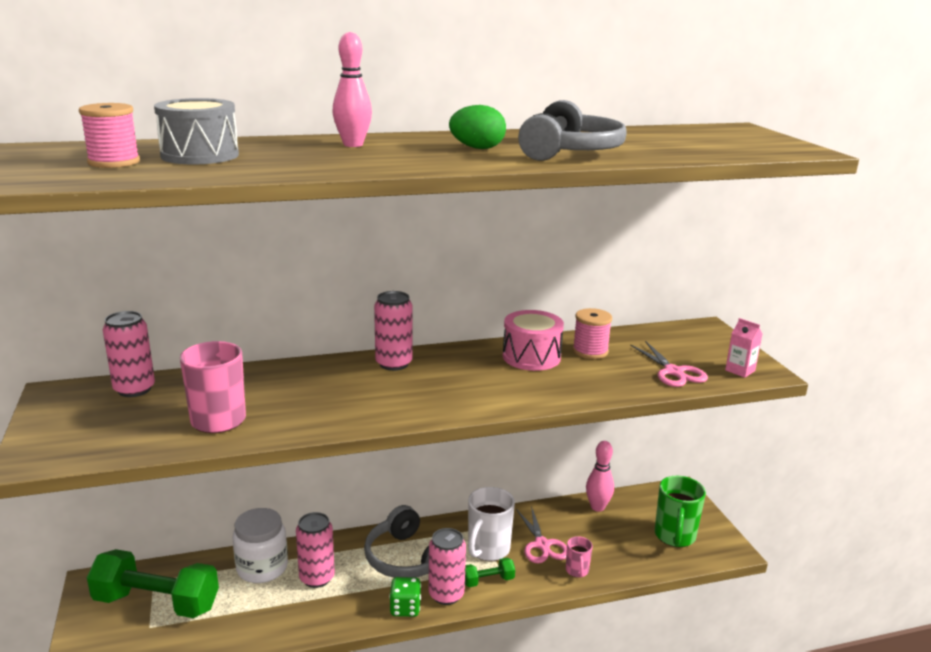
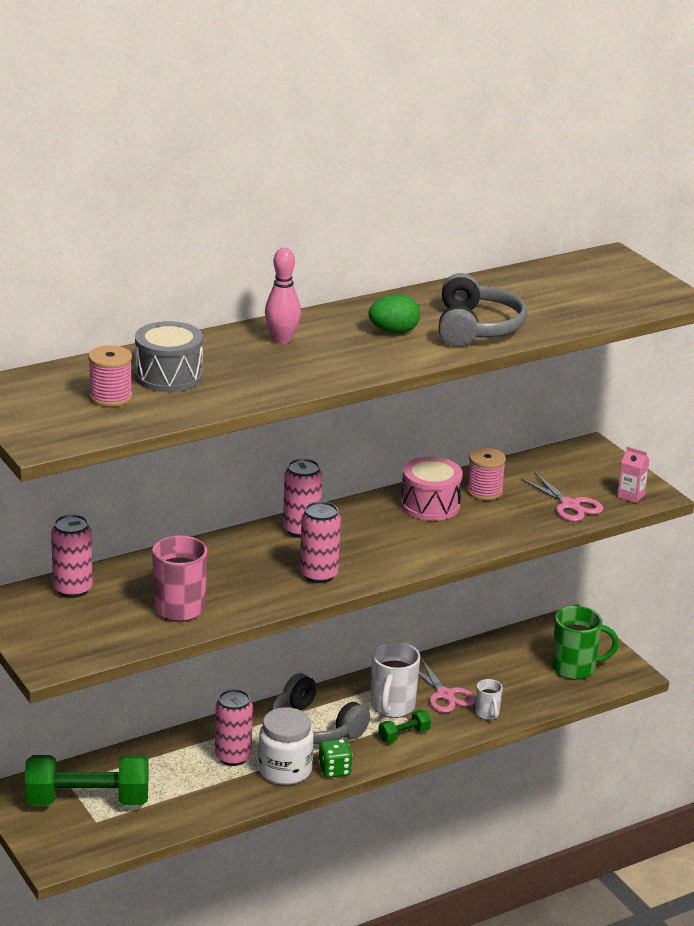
camera: 15 degrees left, 5 degrees up
(262, 568) = (171, 756): white jar -> white jar (285, 770)
(446, 594) = (368, 753): pink can -> pink can (318, 575)
(577, 571) = (487, 714): pink mug -> white mug
(597, 507) = (489, 650): pink bowling pin -> none
(674, 536) = (575, 668): green mug -> green mug turned 90 degrees counterclockwise

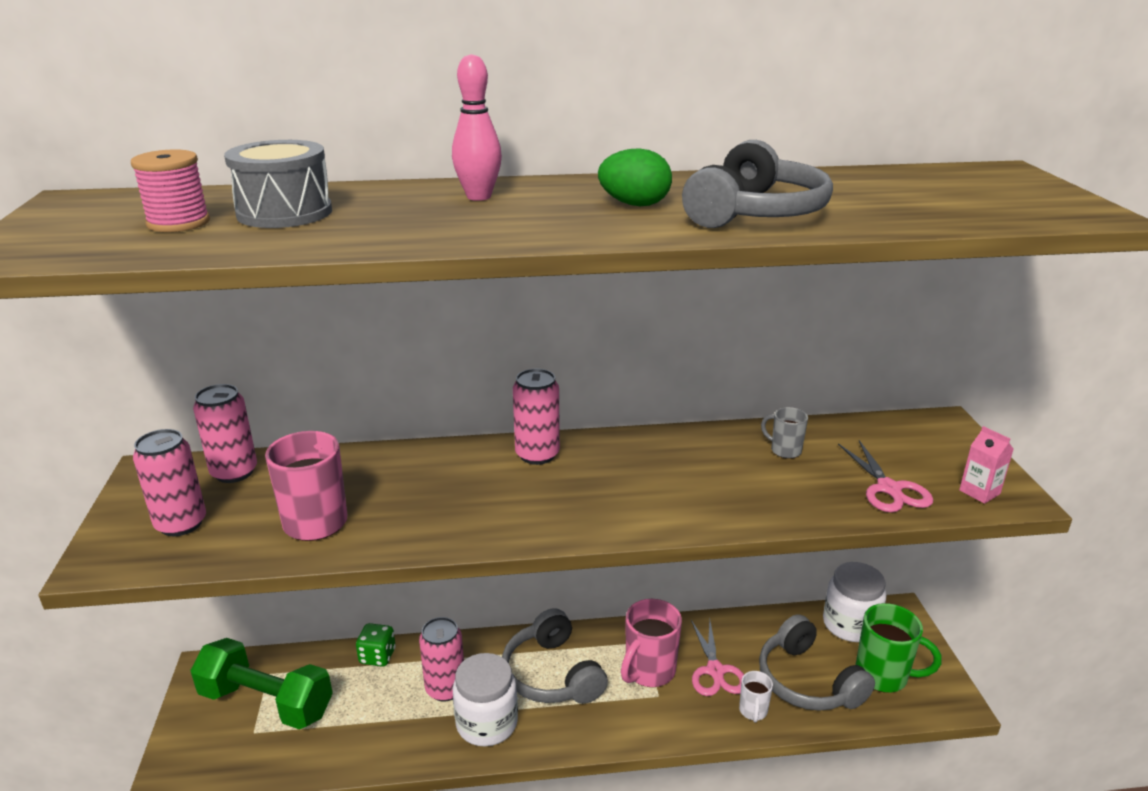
camera: 25 degrees right, 0 degrees up
(318, 575) = (512, 515): pink can -> pink can (181, 524)
(334, 770) = (539, 740): green dice -> green dice (377, 656)
(392, 707) = (649, 671): white mug -> pink mug
(404, 735) = (642, 713): green dumbbell -> none
(430, 505) = (708, 454): pink drum -> none
(484, 491) = (784, 450): pink spool -> grey mug
(519, 685) = (807, 681): none -> grey headphones
(536, 639) = (850, 624): none -> white jar

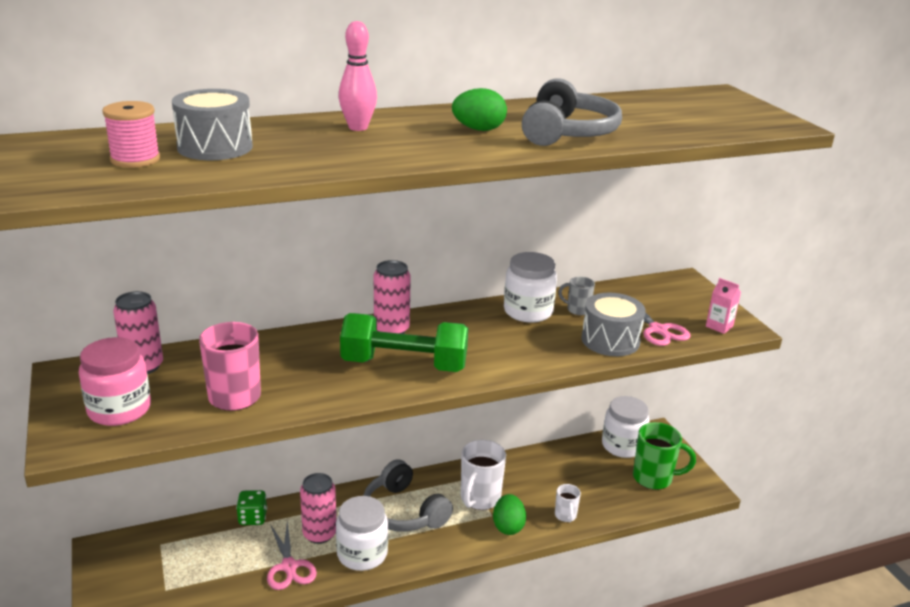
camera: 15 degrees left, 0 degrees up
(181, 524) = (119, 409): pink can -> pink jar
(266, 702) = (168, 566): green dumbbell -> green dumbbell (404, 364)
(649, 671) = (479, 499): pink mug -> white mug
(675, 715) = (508, 526): none -> green egg
(715, 671) = (530, 492): pink scissors -> pink scissors (289, 567)
(718, 447) = (528, 311): none -> white jar
(807, 681) = (600, 489): grey headphones -> none
(817, 497) = (610, 340): none -> grey drum

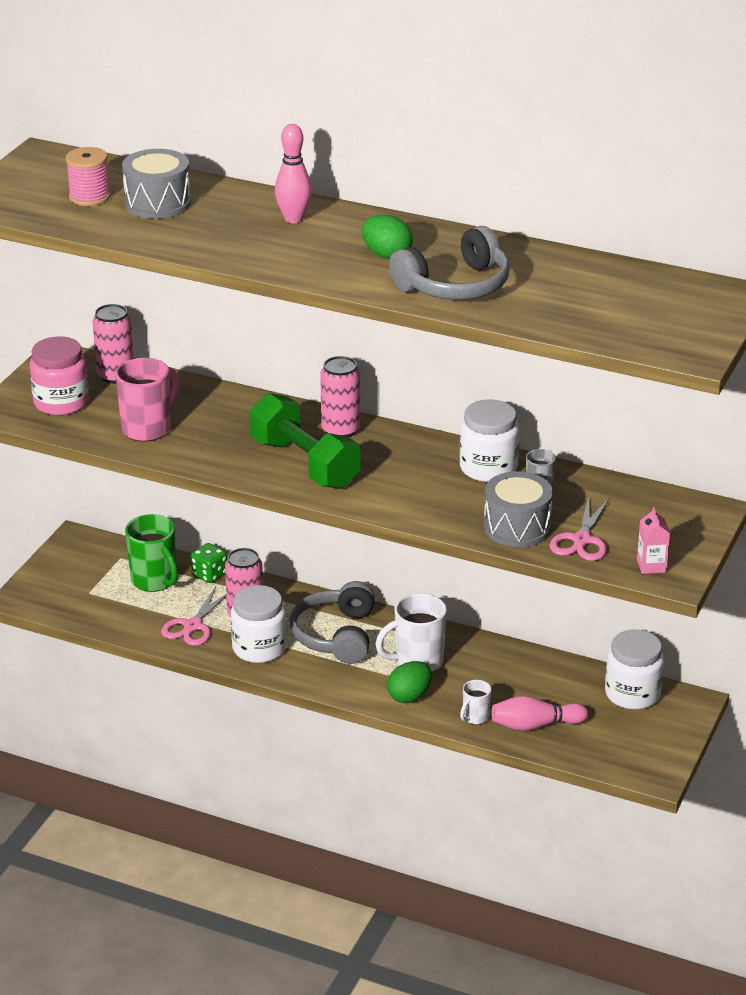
camera: 45 degrees right, 5 degrees up
(604, 499) = (535, 725): none -> pink bowling pin
(654, 478) = (616, 737): green mug -> green mug (154, 581)

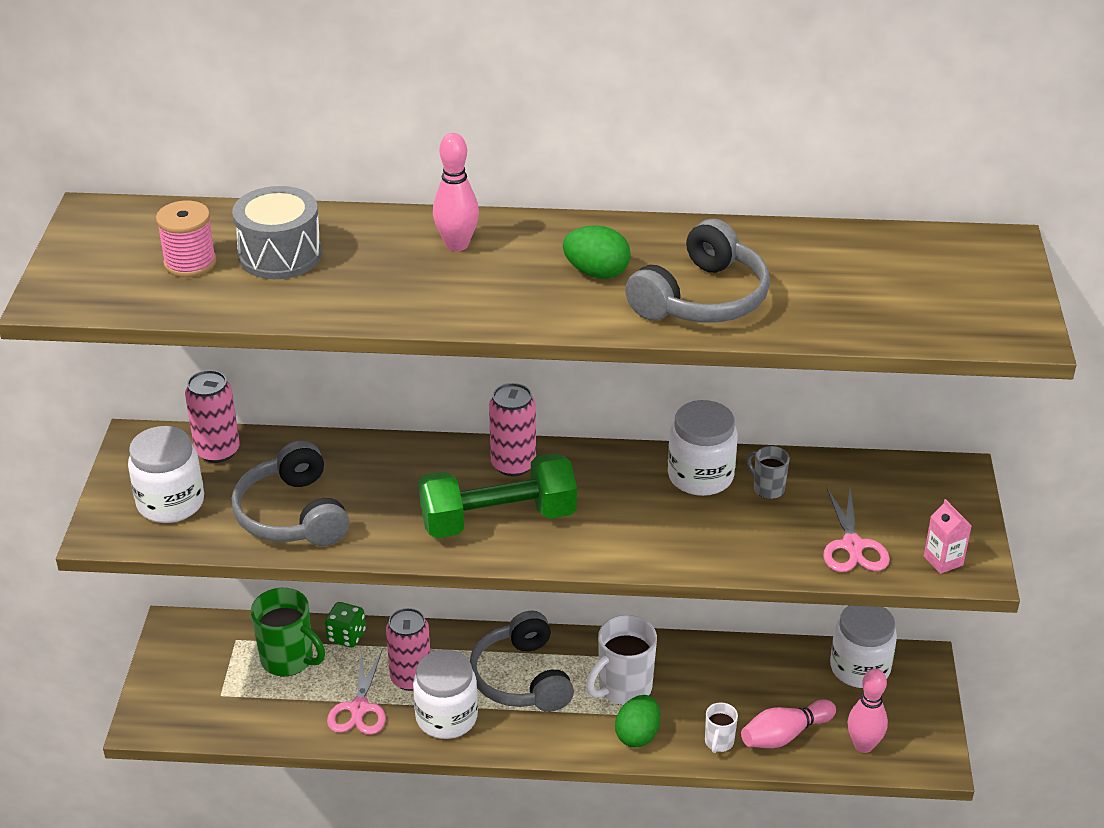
camera: 20 degrees left, 5 degrees up
(61, 402) = (170, 503): pink jar -> white jar
(148, 428) = (292, 514): pink mug -> grey headphones
(305, 463) = (498, 519): green dumbbell -> green dumbbell turned 45 degrees counterclockwise
(517, 527) = (775, 546): grey drum -> none
(599, 748) = (863, 745): none -> pink bowling pin

